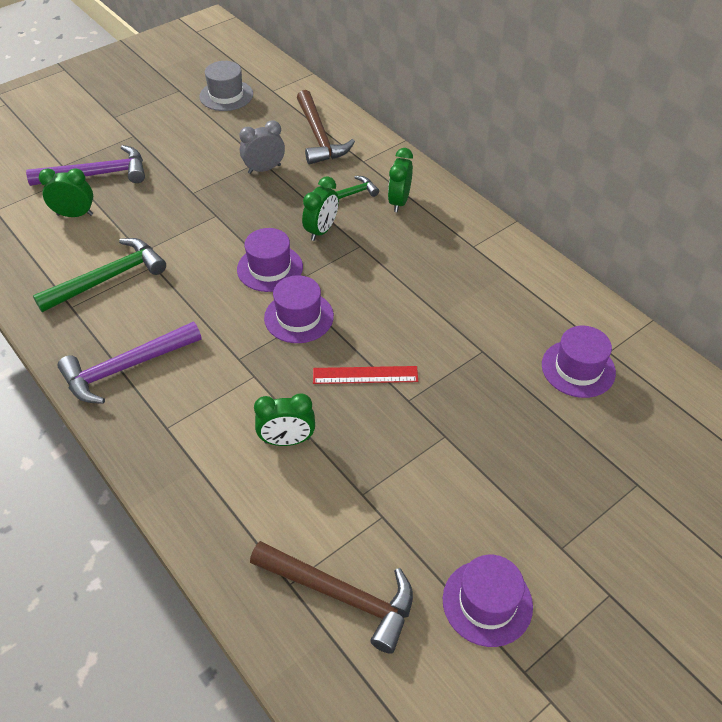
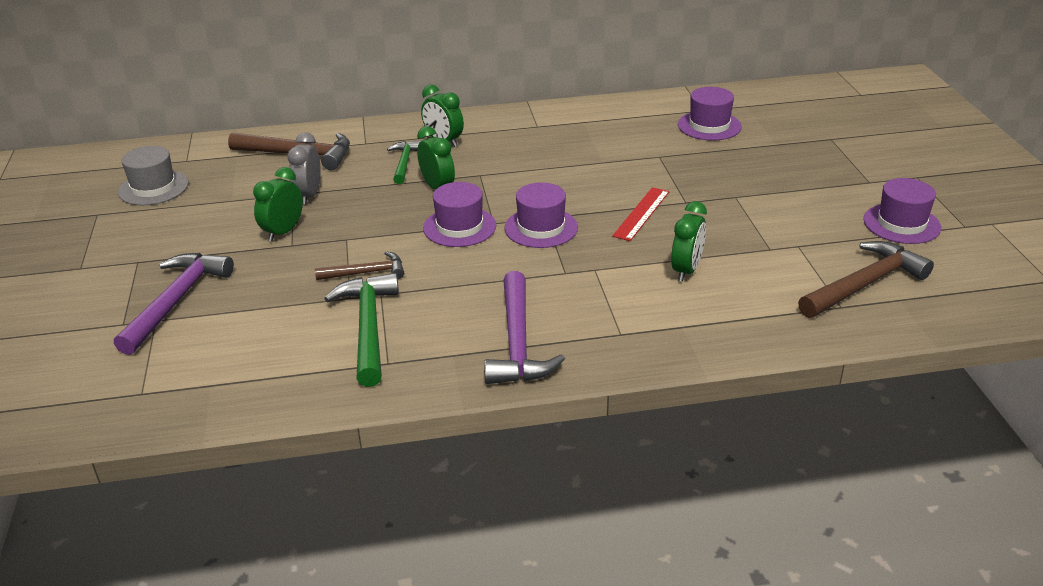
camera: 60 degrees left, 15 degrees down
(75, 214) = (230, 331): green clock -> green clock (283, 232)
(177, 246) = (366, 273): none -> brown hammer

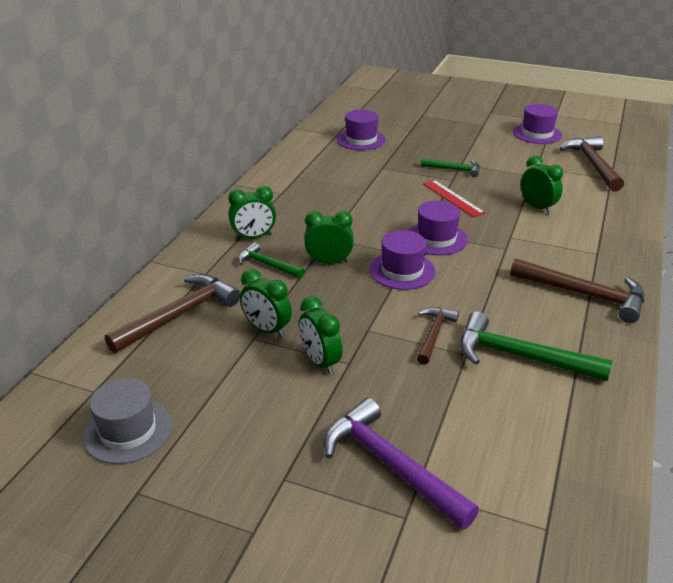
camera: 60 degrees left, 0 degrees up
(309, 195) = (267, 329): grey clock -> green clock
(518, 342) = (584, 294): purple hammer -> brown hammer
(712, 196) = (454, 169): none -> green hammer

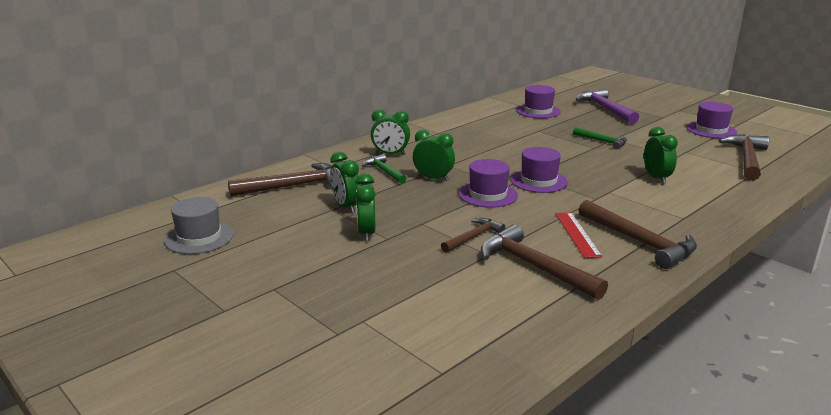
camera: 25 degrees right, 10 degrees down
(391, 465) = (357, 302): purple hammer -> purple hammer (605, 109)
(453, 198) = (581, 159): red ruler -> red ruler (577, 234)
(520, 357) = (534, 267): green hammer -> brown hammer

